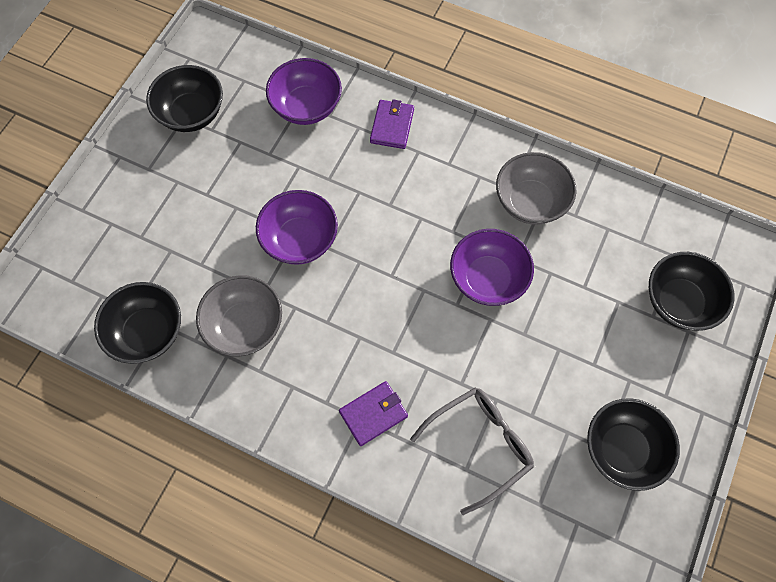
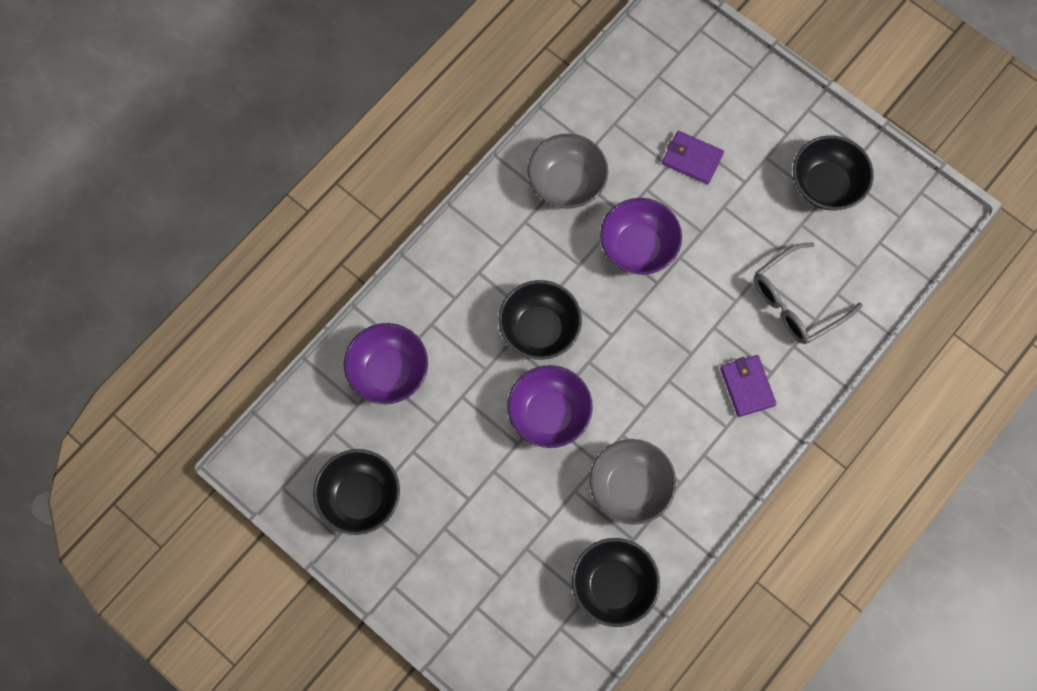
camera: 75 degrees left, 5 degrees up
(392, 126) = (440, 290): purple wallet -> purple wallet (692, 159)
(480, 445) = (796, 301): grey glasses -> grey glasses turned 105 degrees counterclockwise
(679, 302) = (703, 89): black bowl -> black bowl (539, 329)

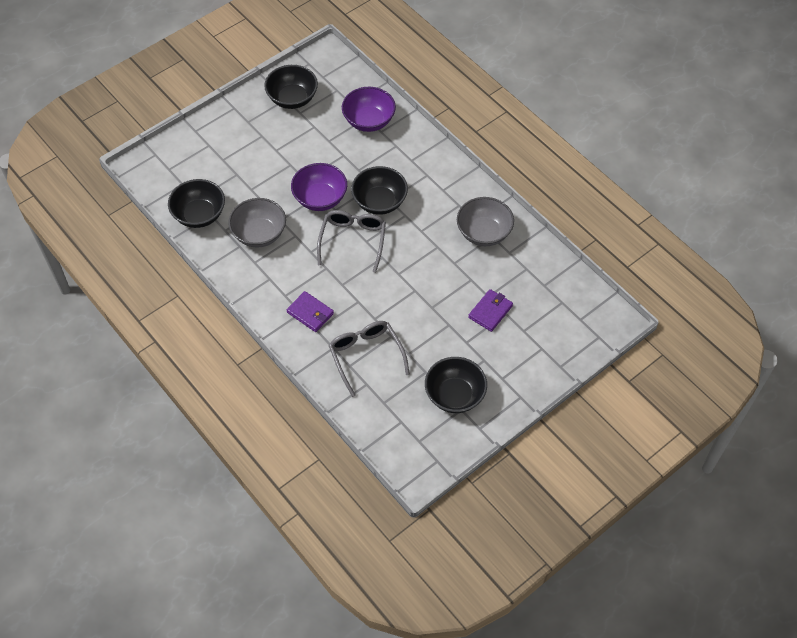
camera: 100 degrees right, 15 degrees down
(615, 353) = (353, 241): none -> grey glasses
(638, 247) = (427, 267): purple bowl -> none
(747, 386) = (310, 313): purple wallet -> purple wallet turned 45 degrees clockwise

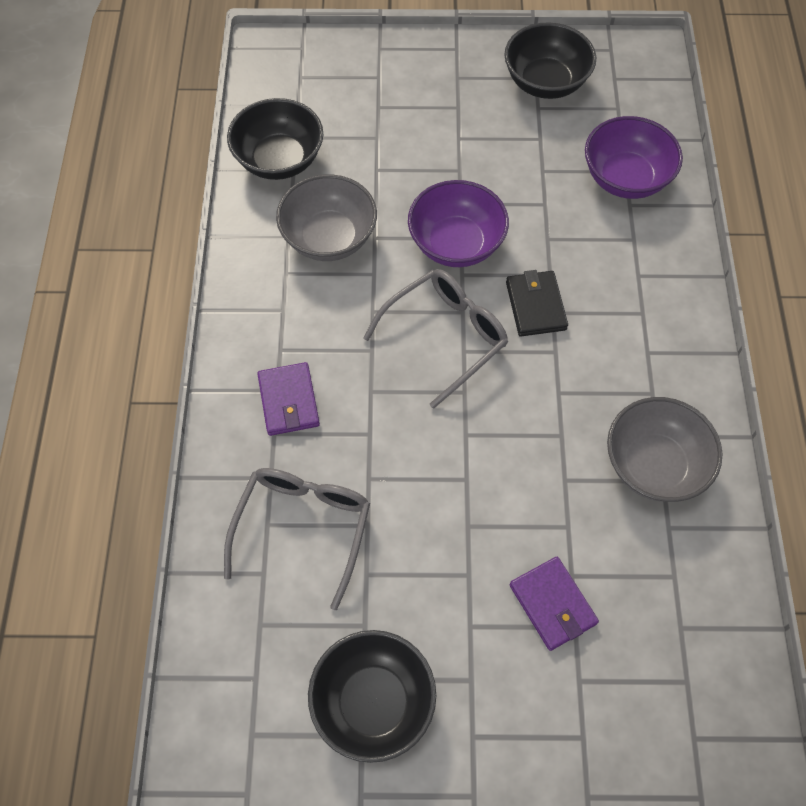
camera: 40 degrees right, 5 degrees up
(379, 202) = (535, 306): black bowl -> black wallet
(490, 311) = (552, 604): purple wallet -> purple wallet turned 75 degrees clockwise

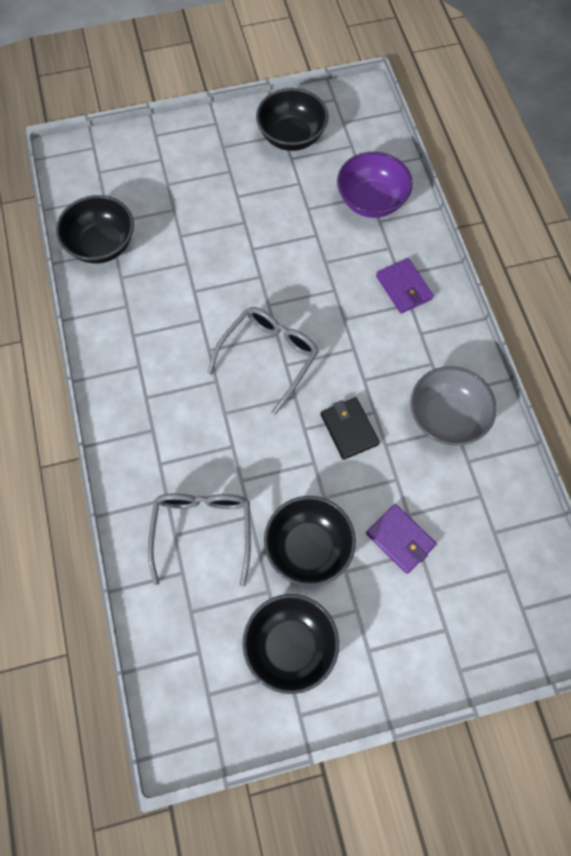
camera: 15 degrees left, 5 degrees up
(288, 401) = (164, 436): purple wallet -> purple wallet (403, 287)
(329, 238) = (159, 299): grey bowl -> none
(430, 584) = (308, 547): none -> black bowl
(456, 244) = (257, 282): purple bowl -> none
(535, 306) = (330, 317): black wallet -> black wallet (349, 429)

